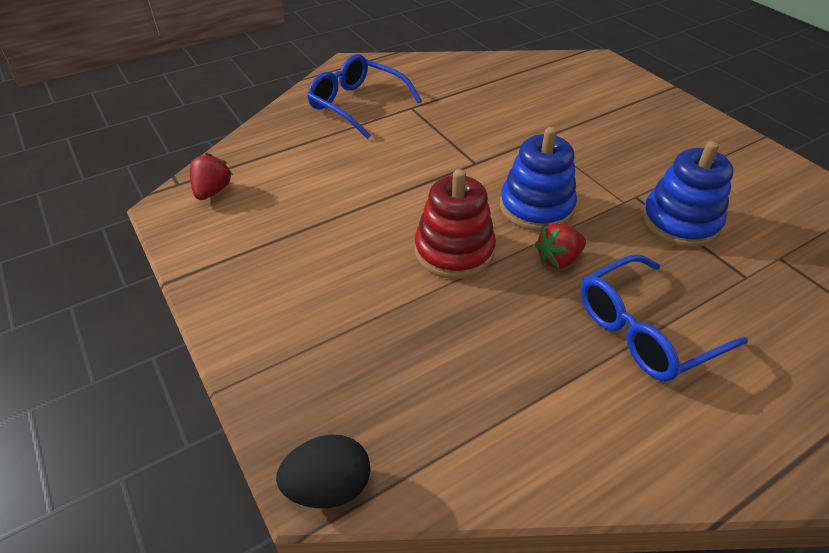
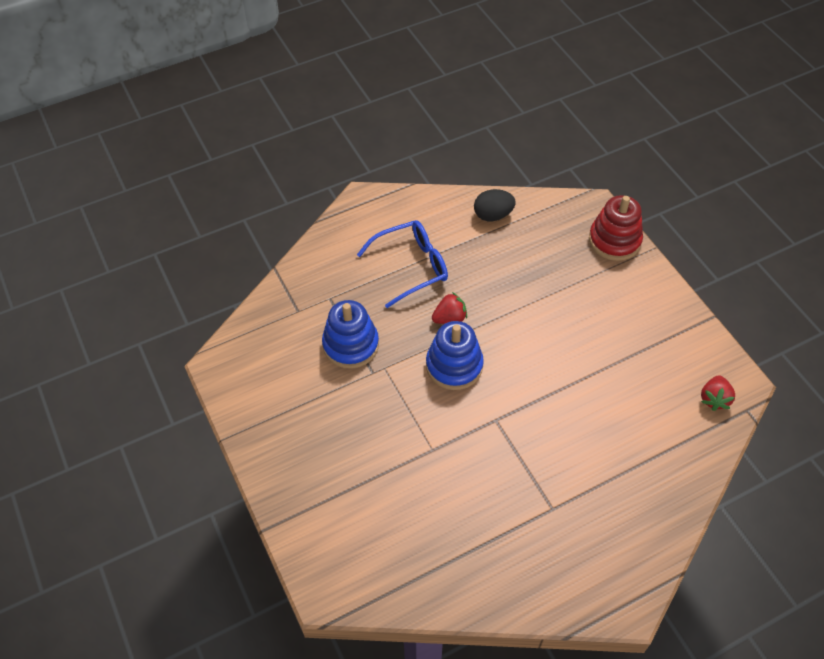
camera: 175 degrees left, 10 degrees up
(328, 487) = (587, 203): black egg -> black egg (493, 215)
(357, 104) = (609, 517): blue glasses -> none
(454, 251) = (520, 329): red stacking toy -> red stacking toy (614, 240)

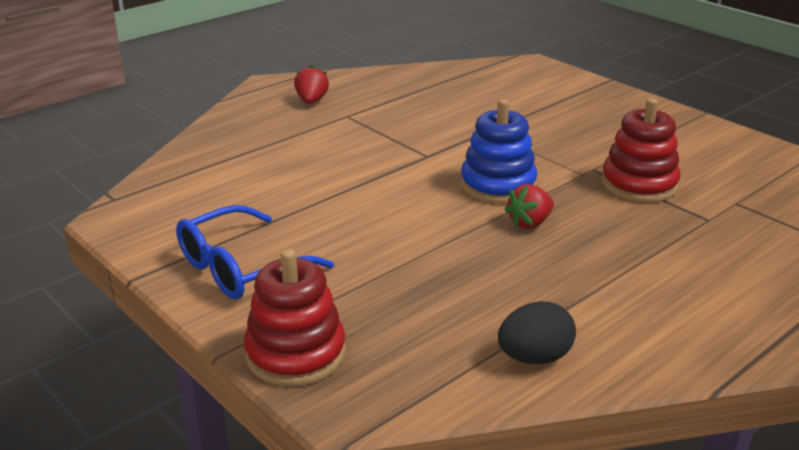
camera: 165 degrees right, 25 degrees down
(351, 345) = (639, 184): blue stacking toy -> red stacking toy
(411, 267) = (624, 267): blue glasses -> blue glasses (240, 268)
(714, 399) = (155, 202): red strawberry -> red strawberry (311, 101)

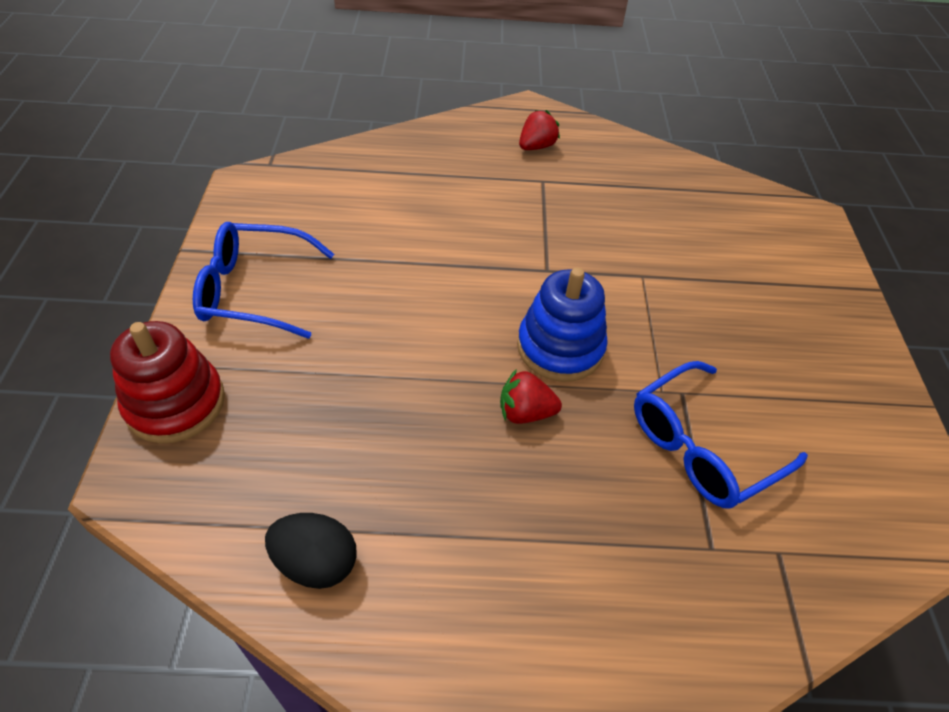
camera: 40 degrees right, 20 degrees up
(639, 184) = (701, 447): red stacking toy -> blue glasses

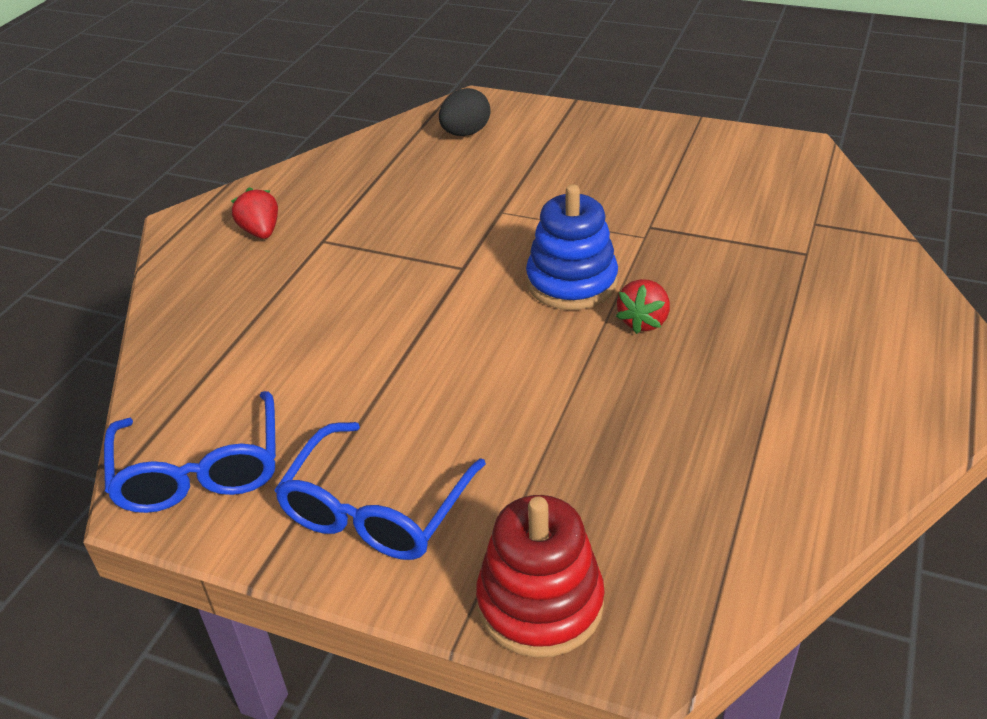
camera: 65 degrees left, 10 degrees down
(316, 562) = (784, 495): black egg -> black egg (465, 133)
(701, 447) = (710, 231): blue glasses -> blue glasses (200, 470)

